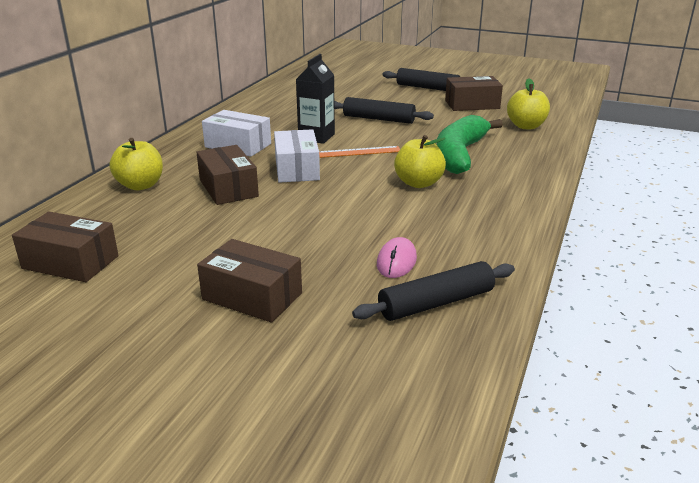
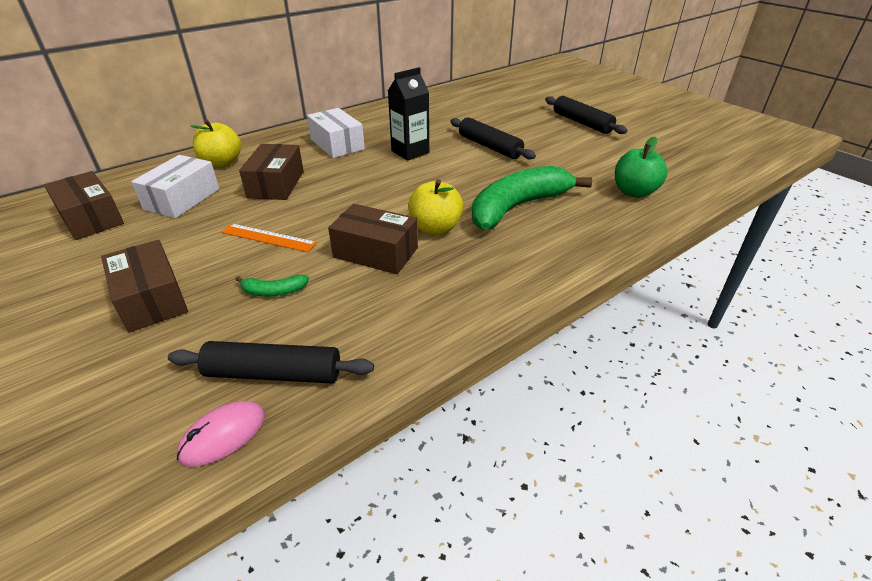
camera: 30 degrees right, 10 degrees up
(297, 169) = (351, 181): white box -> white box (182, 199)
(353, 258) = (274, 291): none -> green banana
(359, 152) = (426, 178): orange ruler -> orange ruler (268, 238)
(396, 261) = (303, 310): pink mouse -> pink mouse (223, 435)
(472, 104) = (605, 152): brown box -> brown box (376, 252)
(526, 126) = (634, 192): yellow apple -> green apple

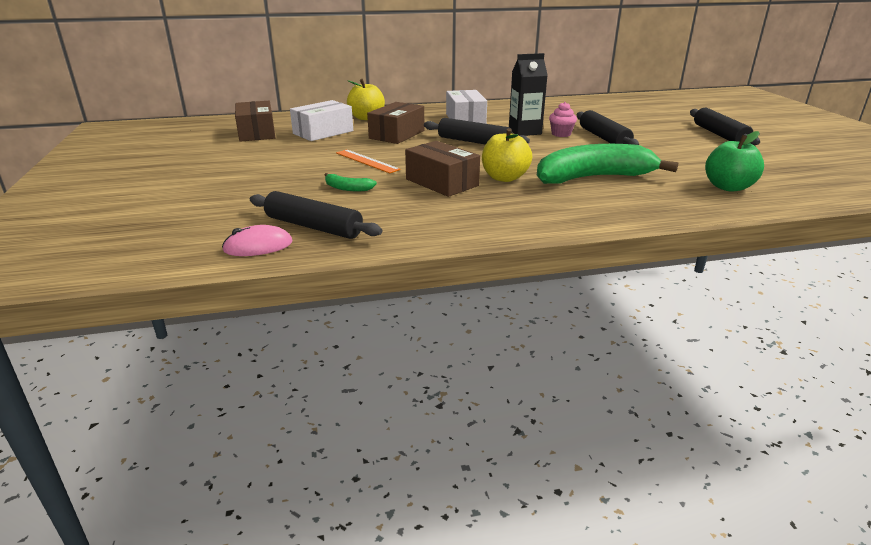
camera: 25 degrees right, 10 degrees down
(151, 299) = (264, 177): brown box -> none
(369, 178) = (474, 142): none -> black rolling pin
(447, 149) = (561, 134): none -> pink cupcake

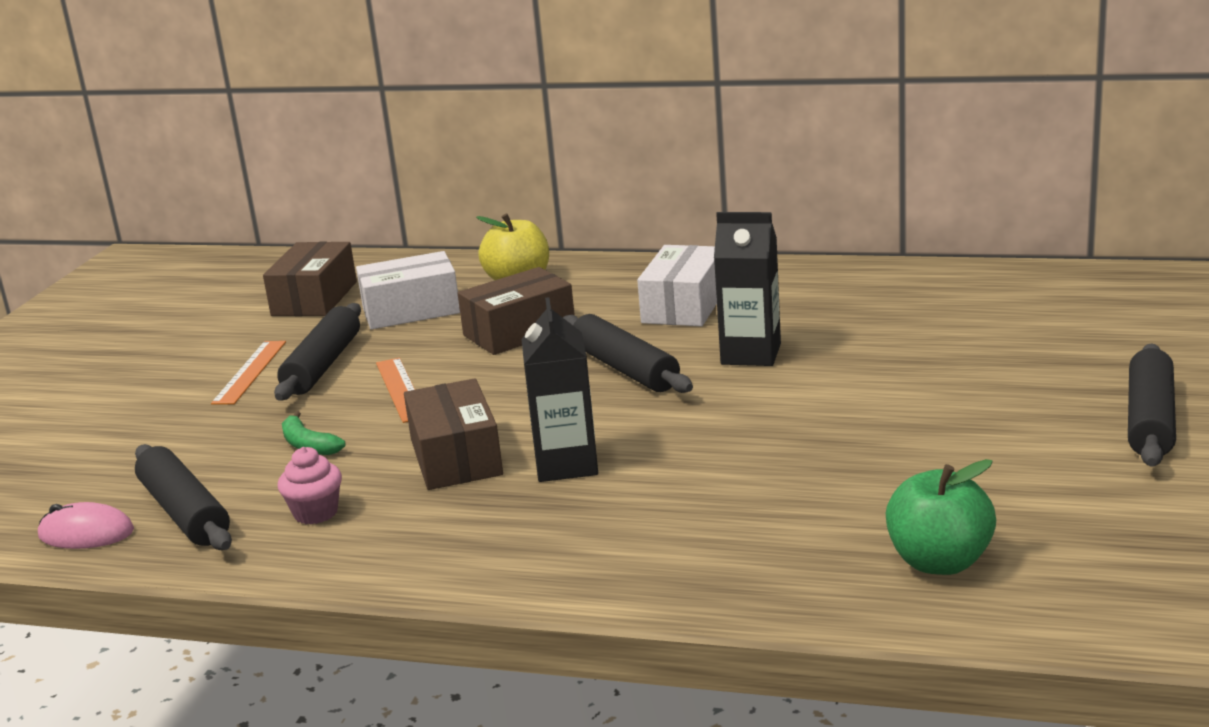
camera: 30 degrees right, 5 degrees down
(262, 164) = (250, 372): none -> orange ruler
(504, 178) = (566, 464): yellow apple -> black carton
(561, 134) = (811, 370): pink cupcake -> pink cupcake (316, 513)
(593, 178) = (717, 492): green banana -> none
(603, 138) = (881, 393): black rolling pin -> black rolling pin (322, 365)

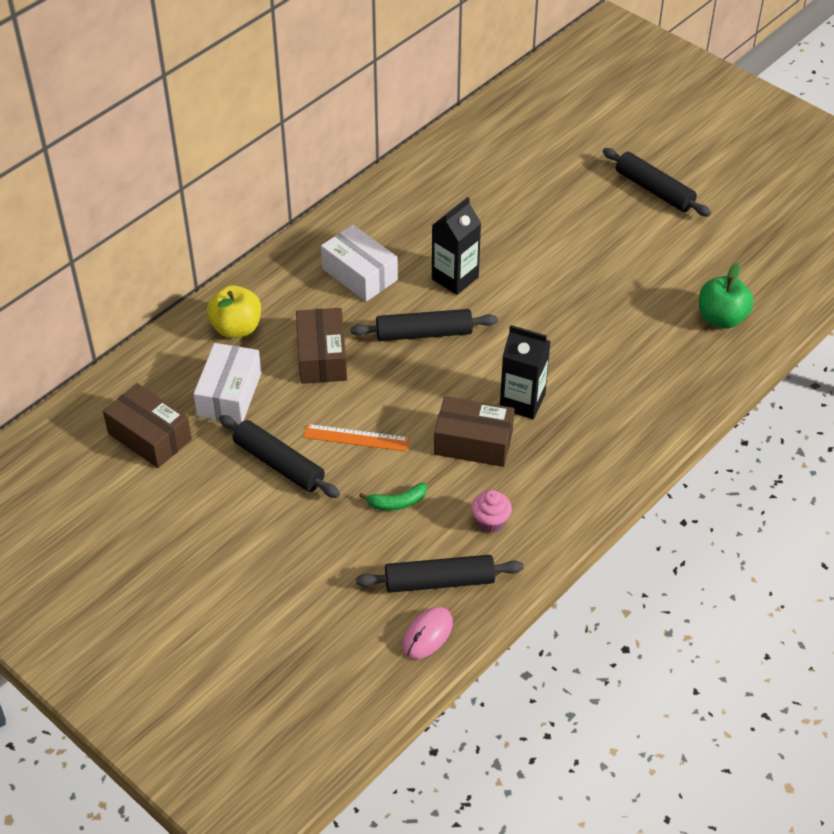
camera: 65 degrees left, 25 degrees up
(250, 372) = (252, 503): orange ruler -> none

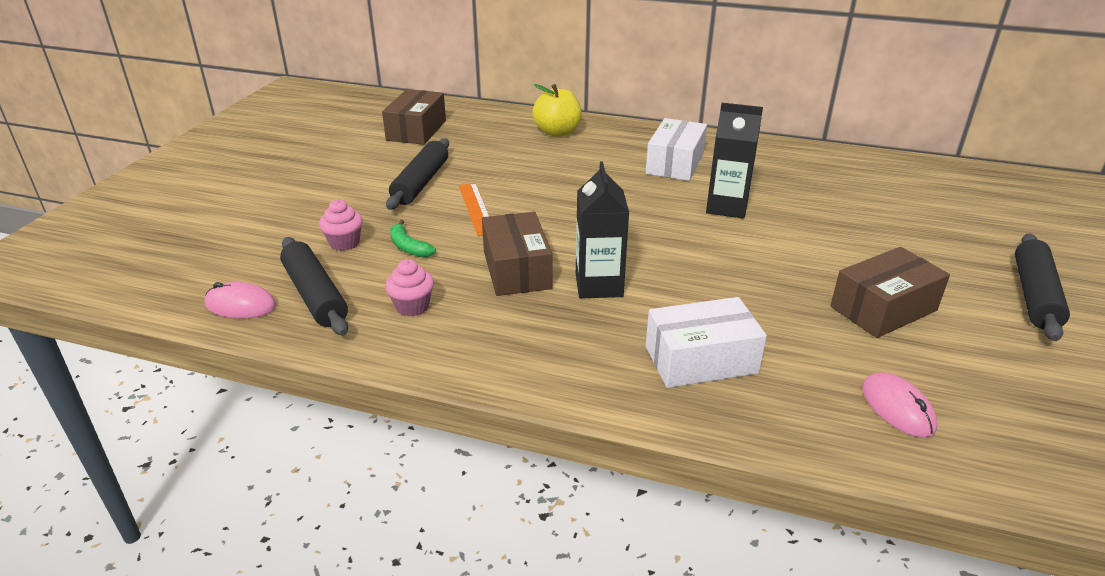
camera: 65 degrees right, 15 degrees down
(229, 394) = (483, 146): white box -> white box (701, 360)
(322, 357) = (559, 171): brown box -> brown box (883, 309)
(363, 546) = (344, 243): none -> pink cupcake
(424, 333) = (637, 209): black rolling pin -> none
(721, 318) = (897, 408): green apple -> pink mouse

